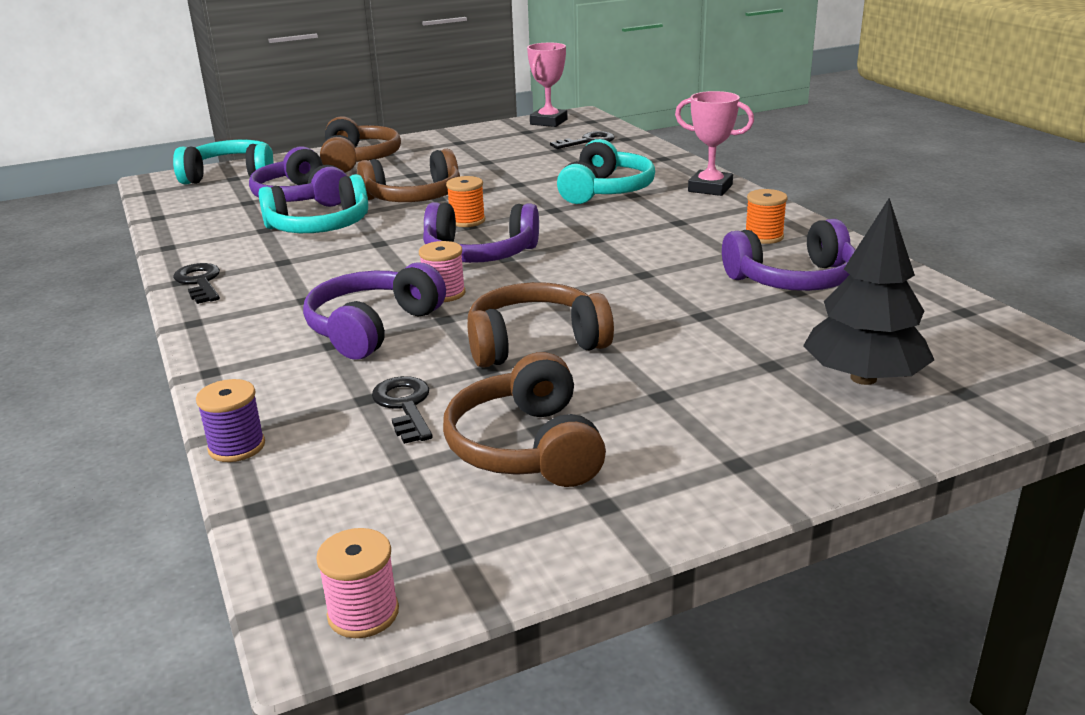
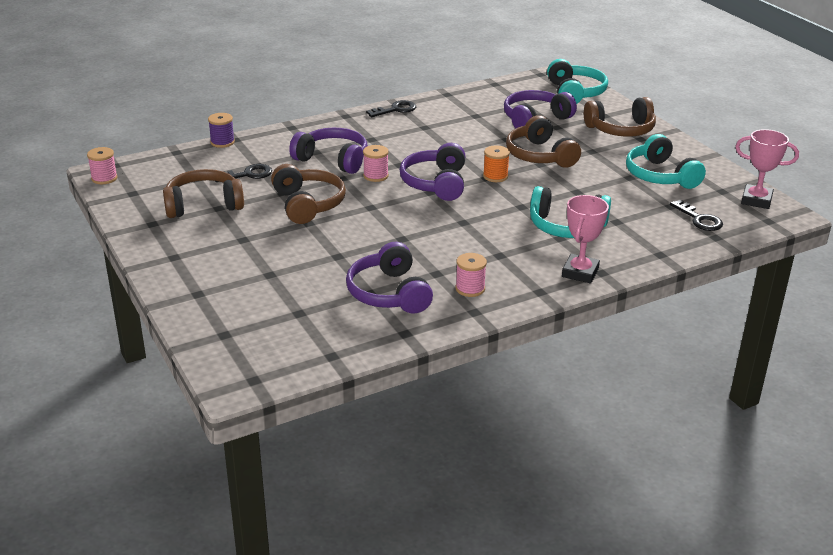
camera: 85 degrees right, 5 degrees up
(319, 227) = (481, 131): turquoise headphones -> turquoise headphones (660, 176)
(764, 237) = (470, 288): orange spool -> pink spool
(863, 378) = (248, 302): black tree -> none

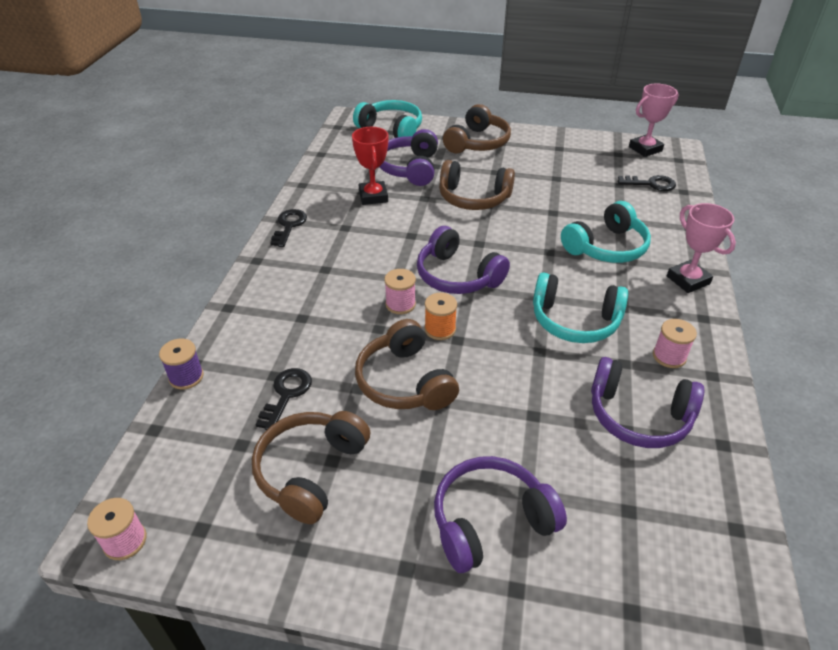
camera: 50 degrees left, 10 degrees up
(308, 204) = (405, 381): brown headphones -> brown headphones turned 135 degrees counterclockwise
(333, 160) = (334, 315): purple headphones -> purple headphones (490, 521)
(476, 121) = (373, 196): none -> red trophy
(495, 176) = (482, 238): orange spool -> orange spool (440, 329)
(660, 176) = (569, 165): turquoise headphones -> turquoise headphones (575, 321)

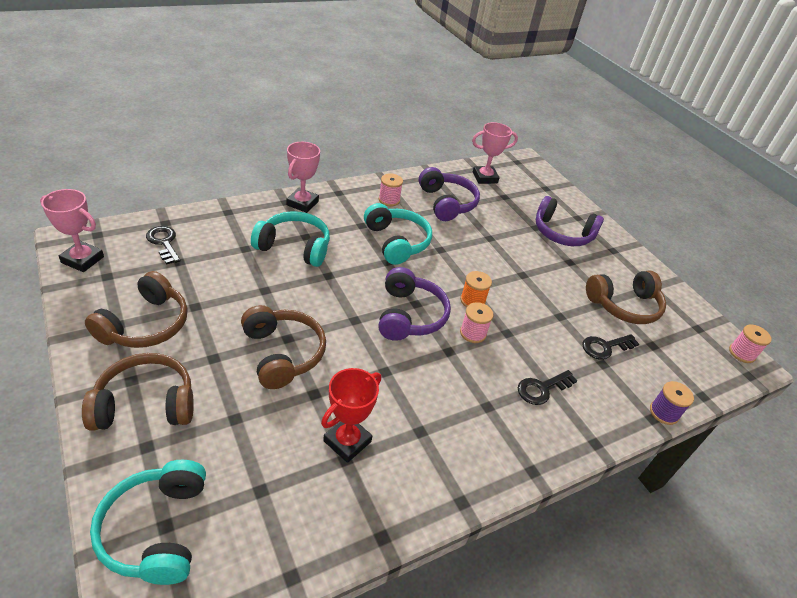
camera: 135 degrees left, 0 degrees up
(289, 226) = (463, 485): black key -> black key (542, 389)
(405, 381) = (530, 297): brown headphones -> brown headphones (145, 324)
(410, 168) = (259, 441): purple headphones -> none
(700, 520) = (485, 178): none -> pink trophy

